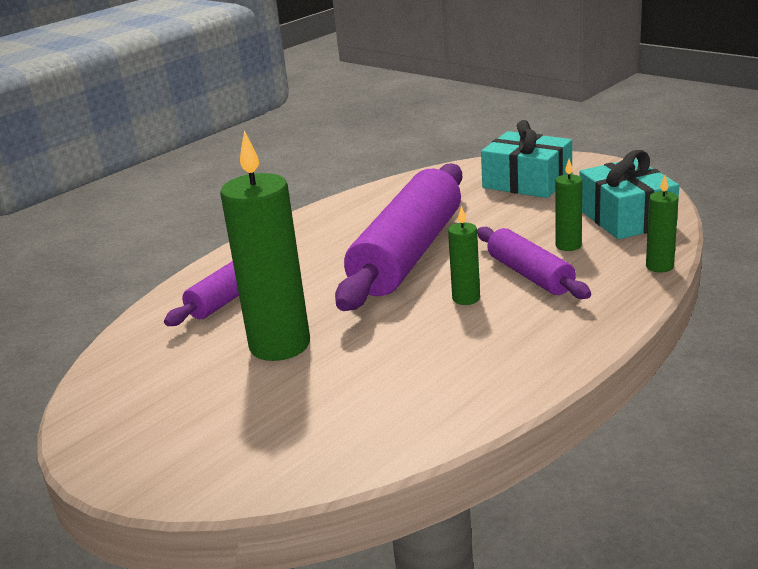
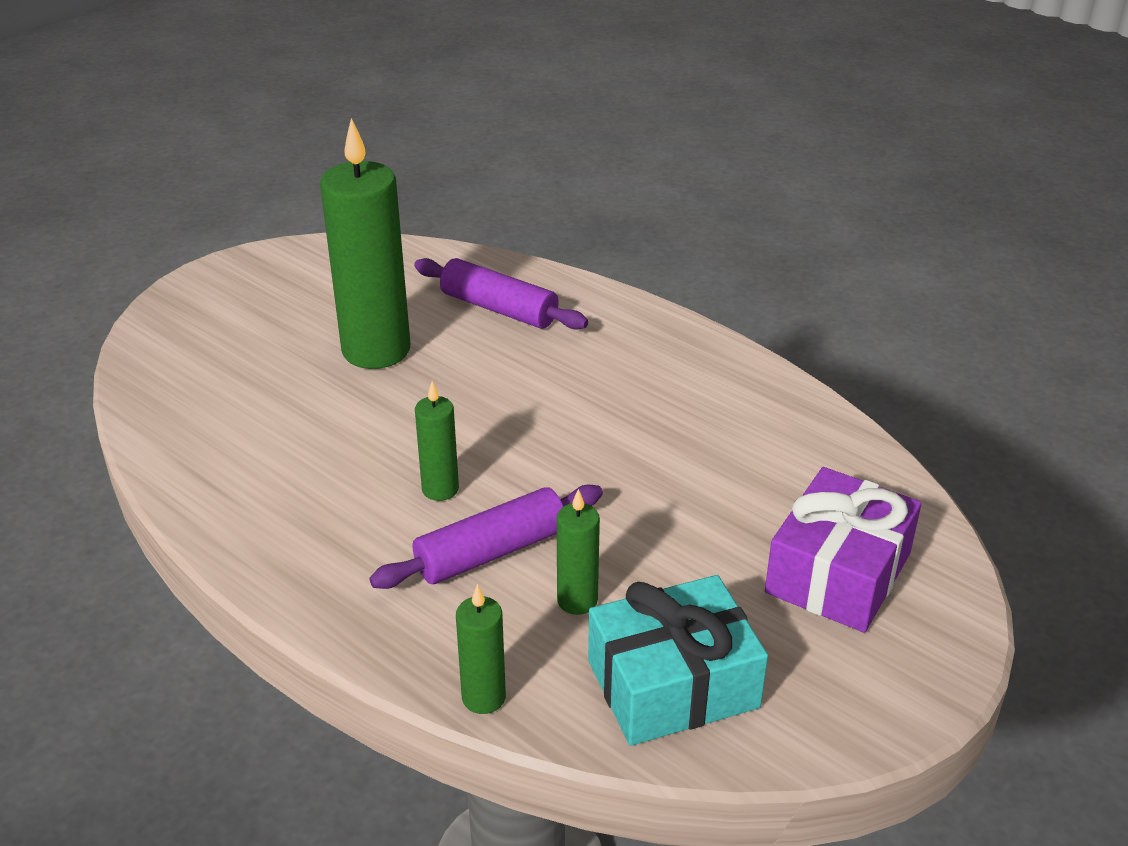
camera: 85 degrees right, 10 degrees up
(408, 254) = (580, 439): purple rolling pin -> none
(527, 182) = (838, 573): turquoise gift -> purple gift

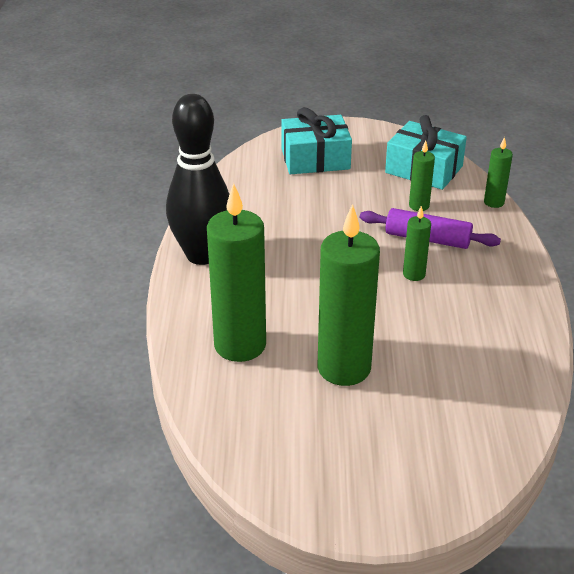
camera: 130 degrees left, 0 degrees up
(499, 309) = (240, 345): purple rolling pin -> green candle
(689, 352) = (202, 255): none -> black bowling pin
(838, 573) = (315, 159): purple gift -> turquoise gift

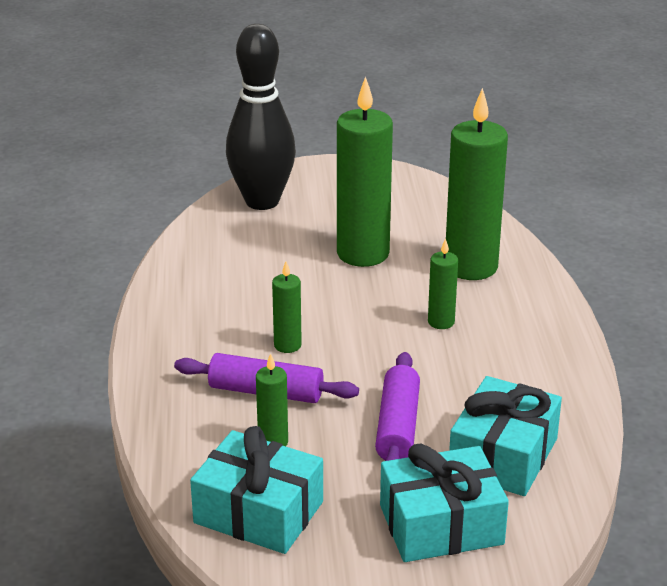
camera: 175 degrees right, 5 degrees down
(202, 255) = (553, 355): black bowling pin -> black bowling pin (262, 201)
(266, 191) = (503, 456): none -> turquoise gift
(333, 211) = (397, 426): none -> purple rolling pin
(494, 202) = (160, 454): green candle -> green candle (441, 322)

